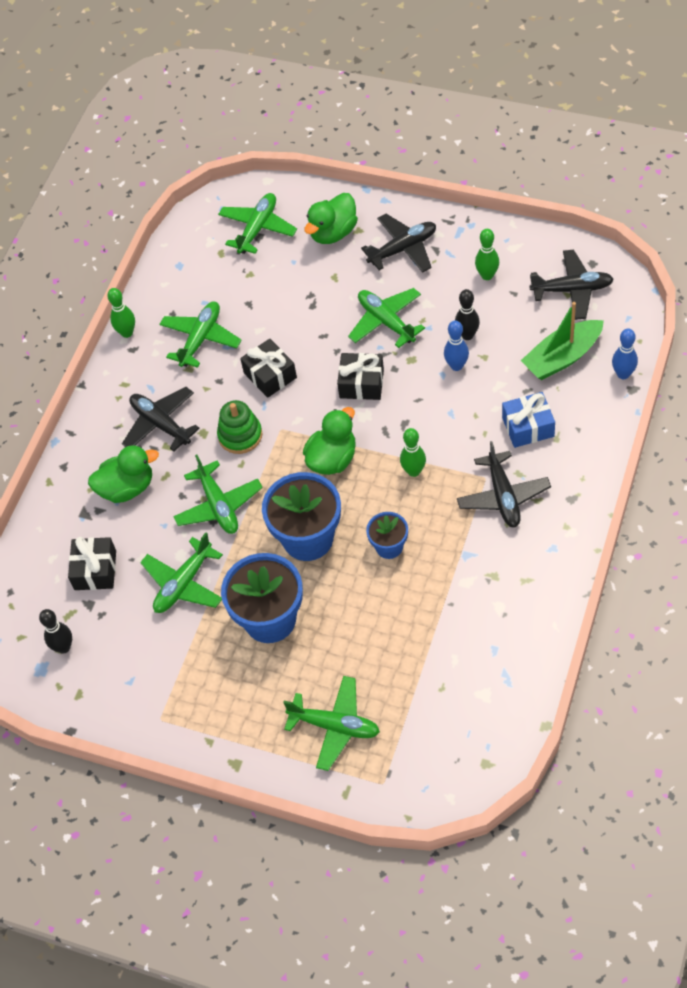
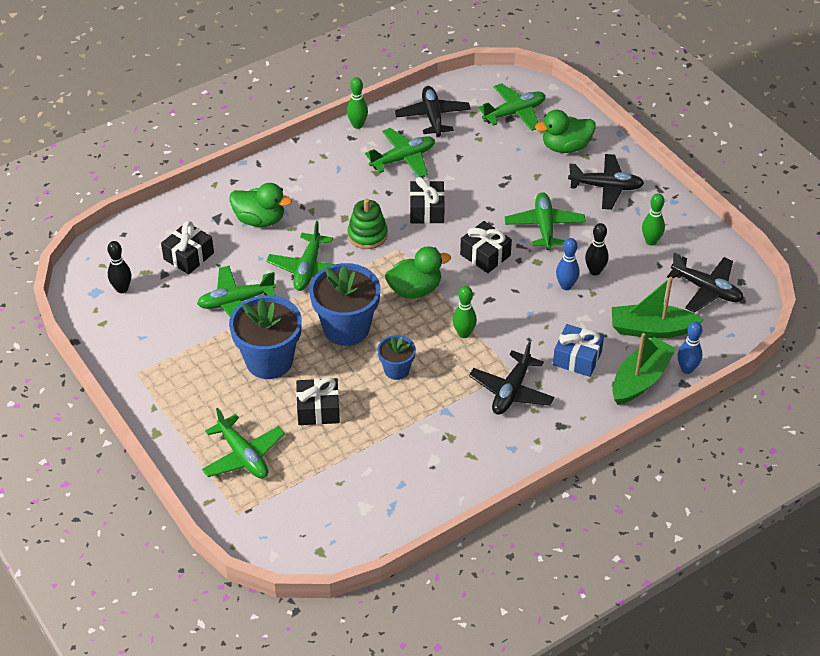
camera: 30 degrees right, 10 degrees down
(161, 424) = (322, 195): black plane -> black plane (432, 117)
(358, 633) = (318, 409): none -> black gift
(595, 410) = (640, 379): none -> green boat

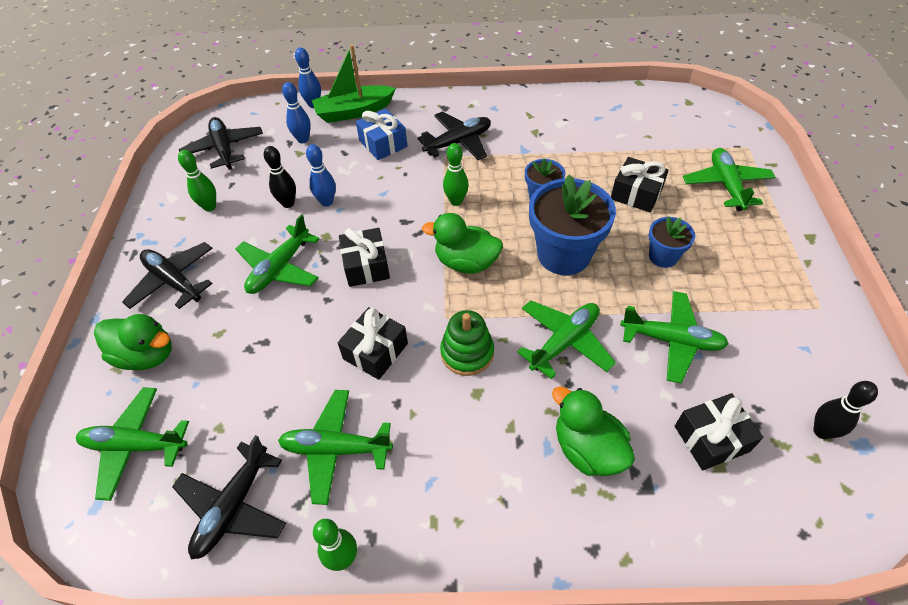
camera: 145 degrees left, 5 degrees up
(269, 361) = (663, 257): blue flower pot -> blue flower pot, size x0.53
(651, 329) = (303, 139): green boat -> blue bowling pin

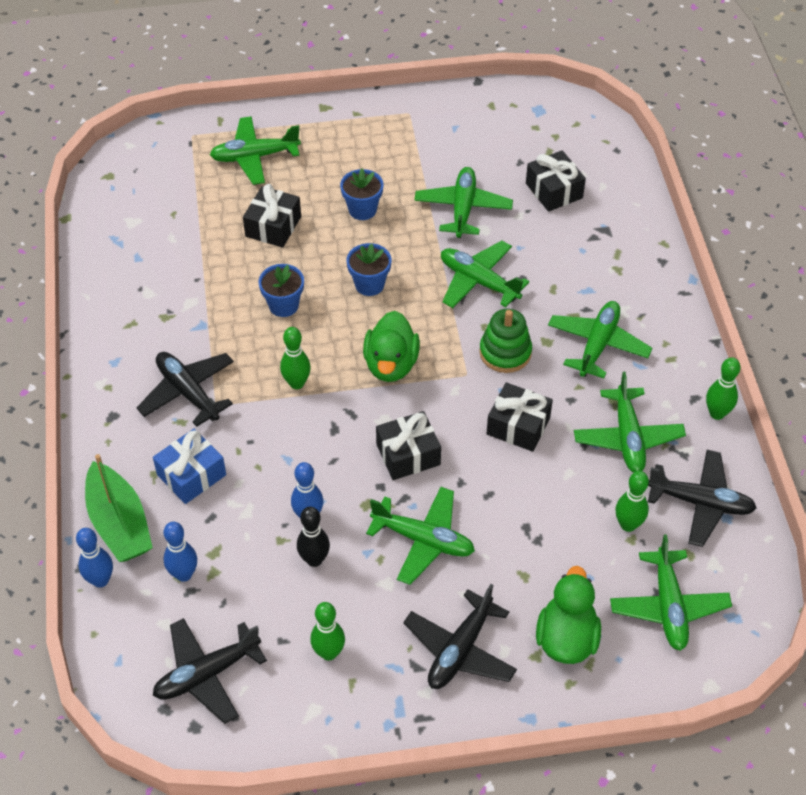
camera: 100 degrees left, 0 degrees up
(235, 428) = (628, 525): none -> green bowling pin
(465, 443) = (598, 345): none -> green plane
(563, 255) = (369, 284): blue flower pot -> blue flower pot, size x0.53
(587, 449) = (582, 265): green duck -> none
(821, 431) = (532, 129): black bowling pin -> none

